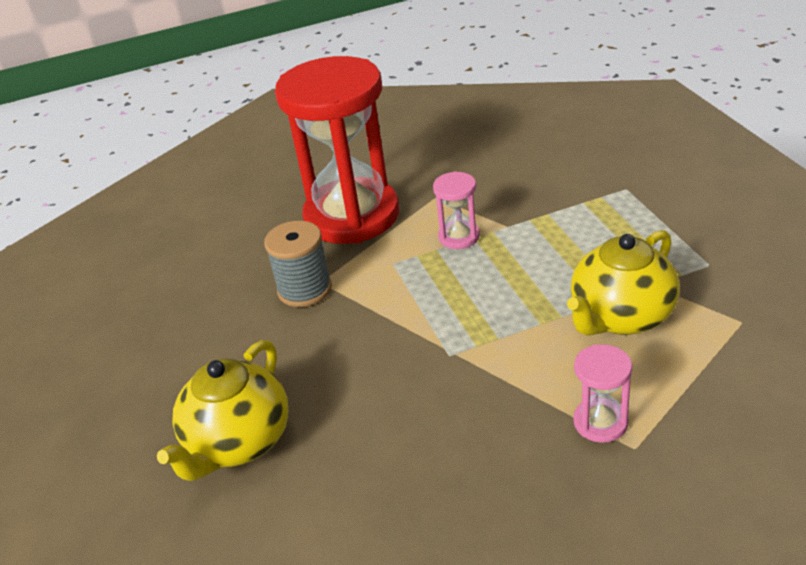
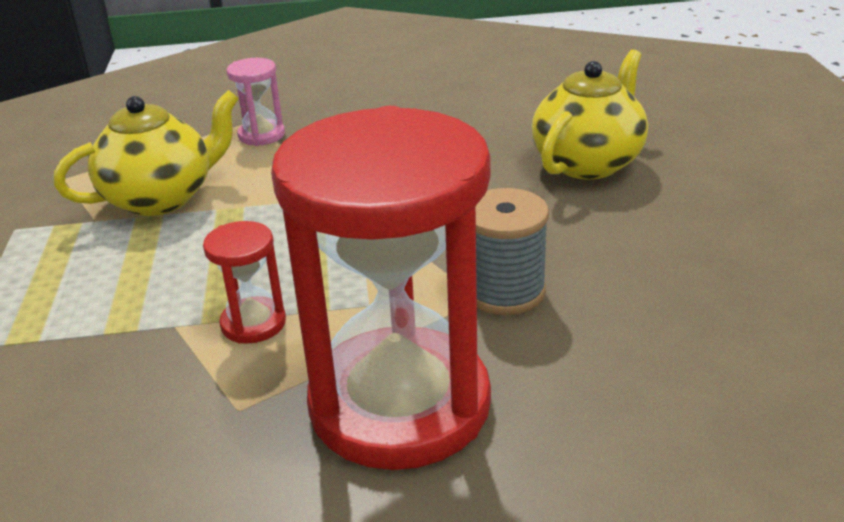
camera: 170 degrees left, 5 degrees down
(459, 237) = (253, 323): pink hourglass -> red hourglass

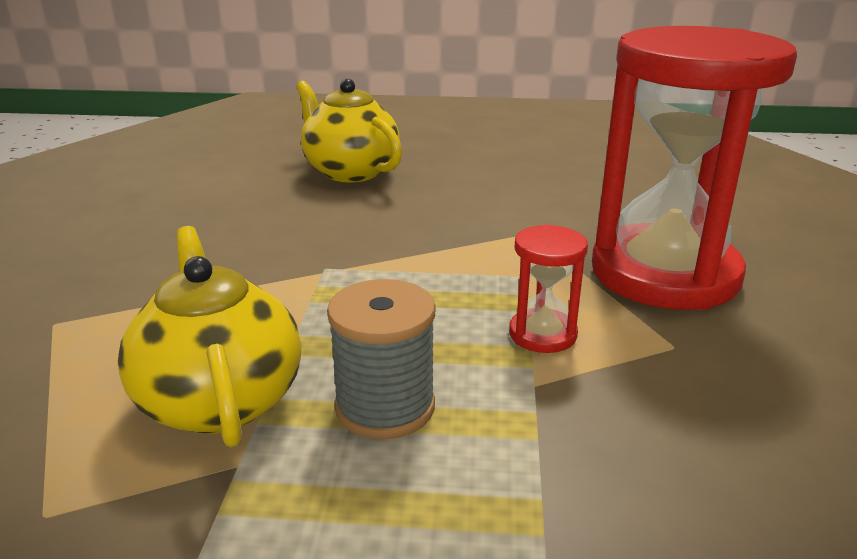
camera: 80 degrees left, 5 degrees down
(261, 135) = (110, 316): pink hourglass -> none
(505, 291) = (526, 222): grey spool -> grey spool (385, 407)

